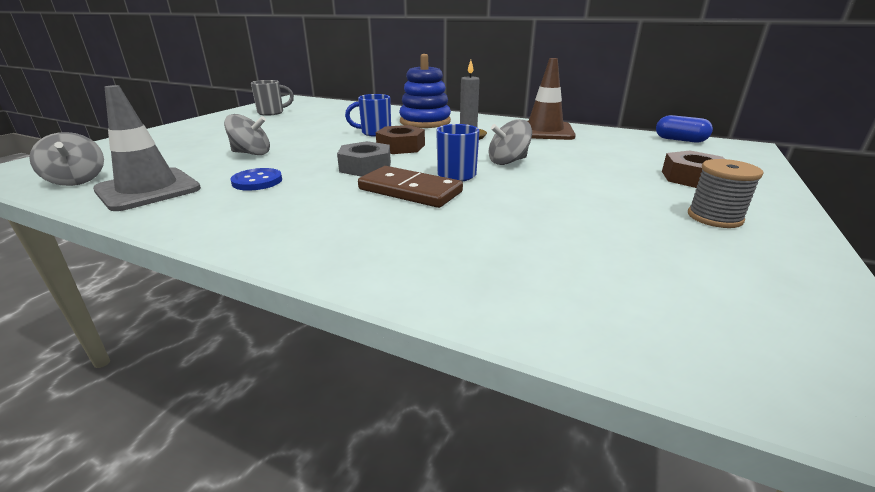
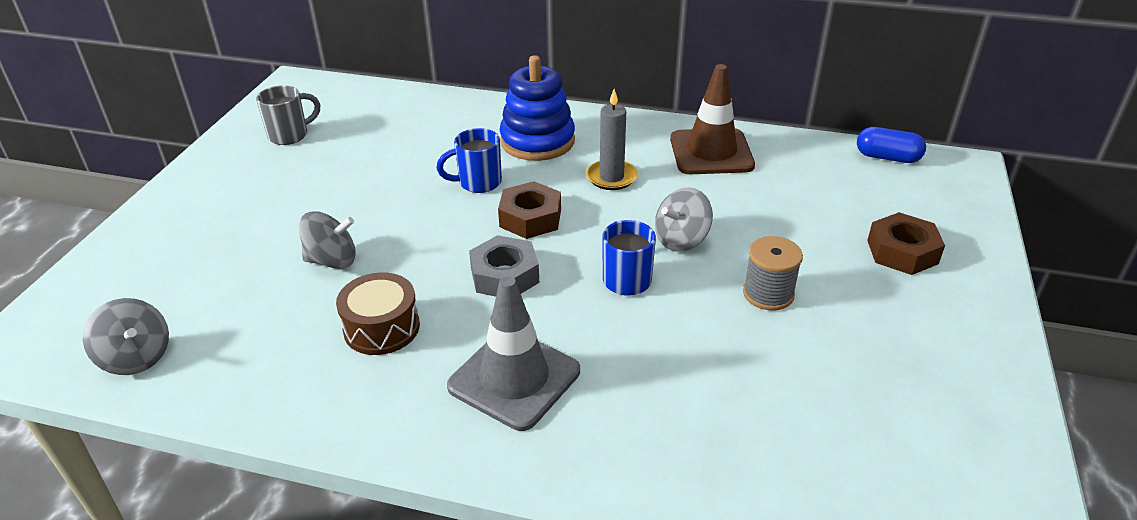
camera: 10 degrees left, 10 degrees up
(148, 189) = (251, 365): grey traffic cone -> grey traffic cone (514, 379)
(257, 181) = (381, 328): blue button -> brown drum
(410, 191) = (582, 324): brown domino -> none
(714, 217) = (924, 330): grey spool -> grey spool (768, 294)

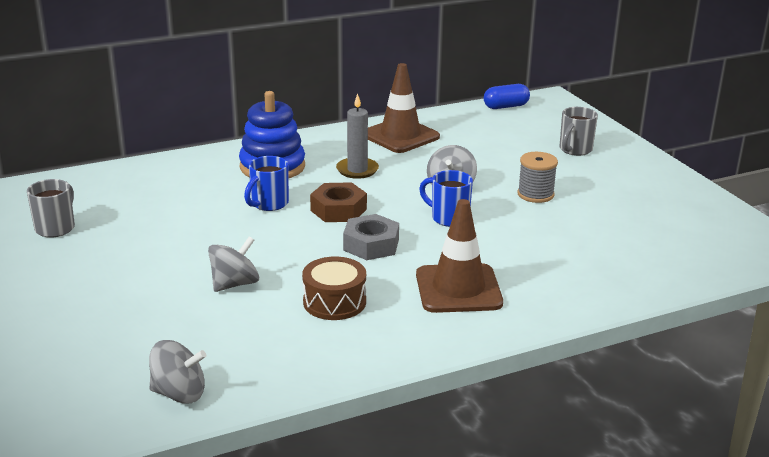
camera: 40 degrees left, 10 degrees down
(514, 379) = (458, 289): grey traffic cone -> brown traffic cone
(902, 252) = (575, 150): brown nut -> grey mug

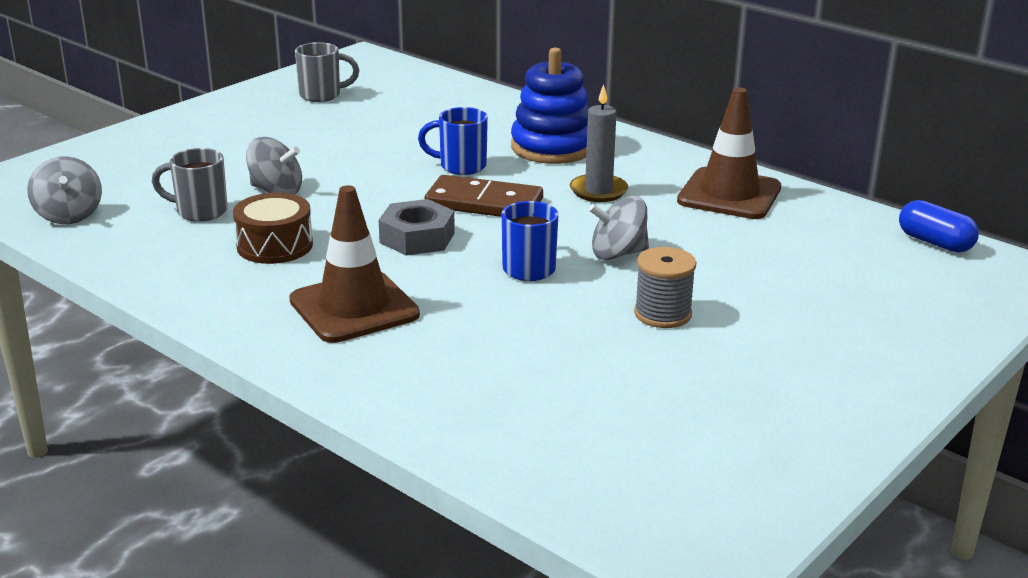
camera: 65 degrees right, 0 degrees up
(338, 210) = (484, 203): brown nut -> brown domino
(575, 150) = (853, 320): grey mug -> grey mug (200, 211)

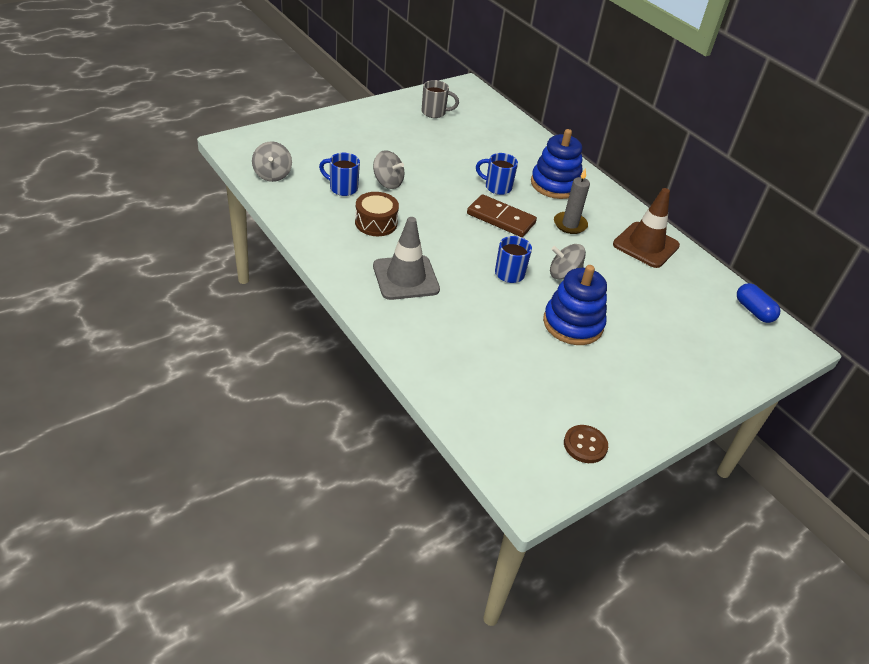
camera: 10 degrees right, 15 degrees up
(200, 211) = (342, 188): grey mug -> blue mug
(354, 308) = (405, 278): brown traffic cone -> grey traffic cone
(417, 238) = (455, 235): grey nut -> none
(662, 314) = (573, 324): grey spool -> blue stacking toy
(762, 474) = (585, 445): none -> brown button

